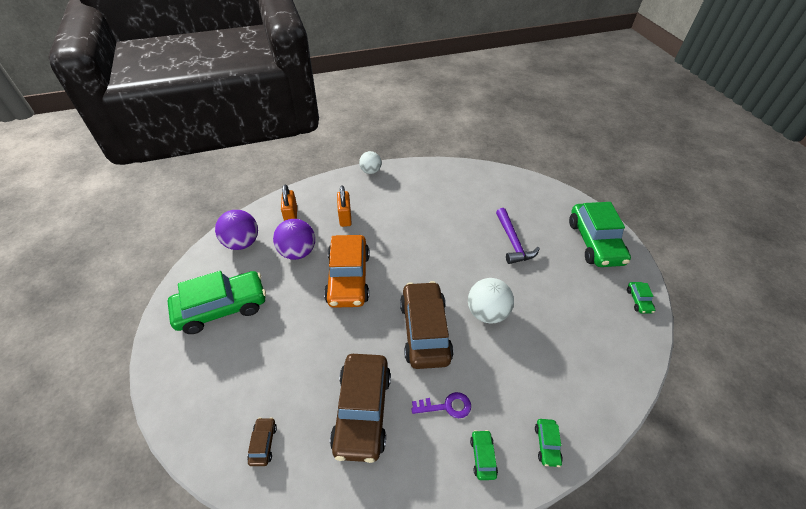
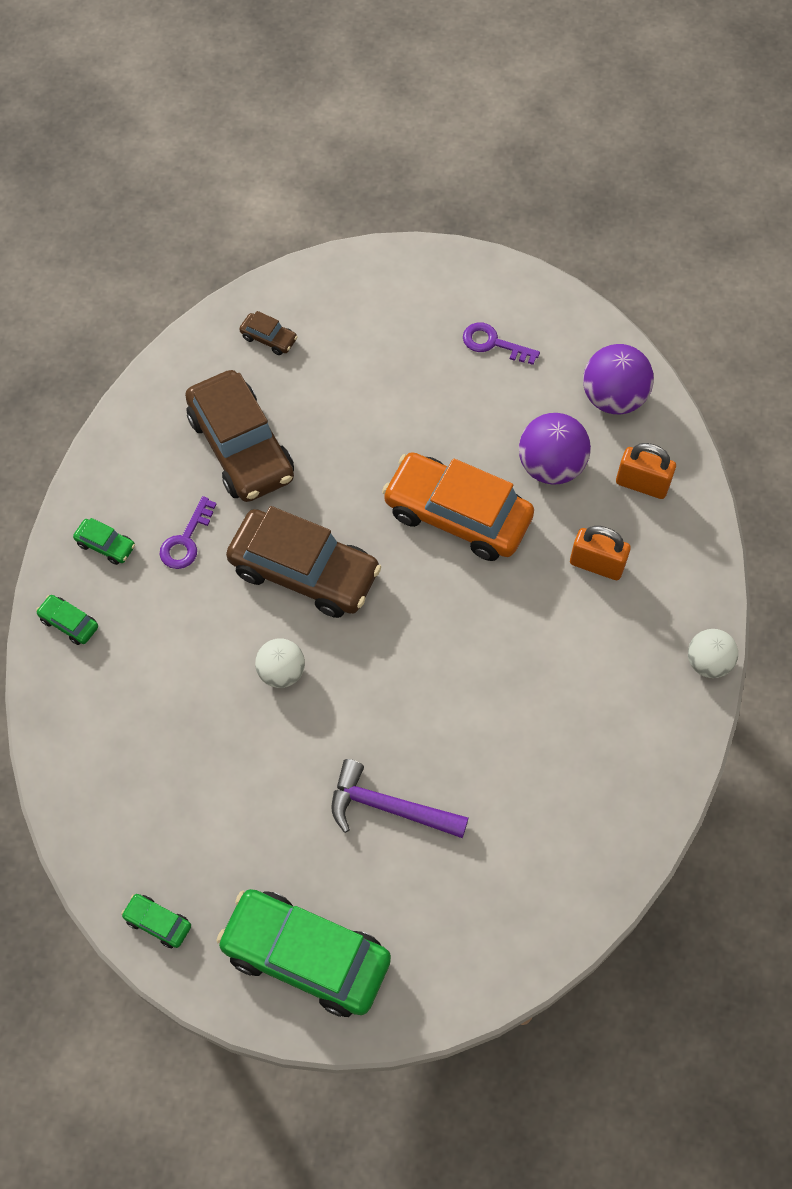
camera: 120 degrees right, 15 degrees up
(222, 308) = (493, 343): green car -> purple key
(362, 411) = (241, 447): brown car -> brown car turned 150 degrees counterclockwise
(487, 312) = (281, 672): white ball -> white ball, size x0.65

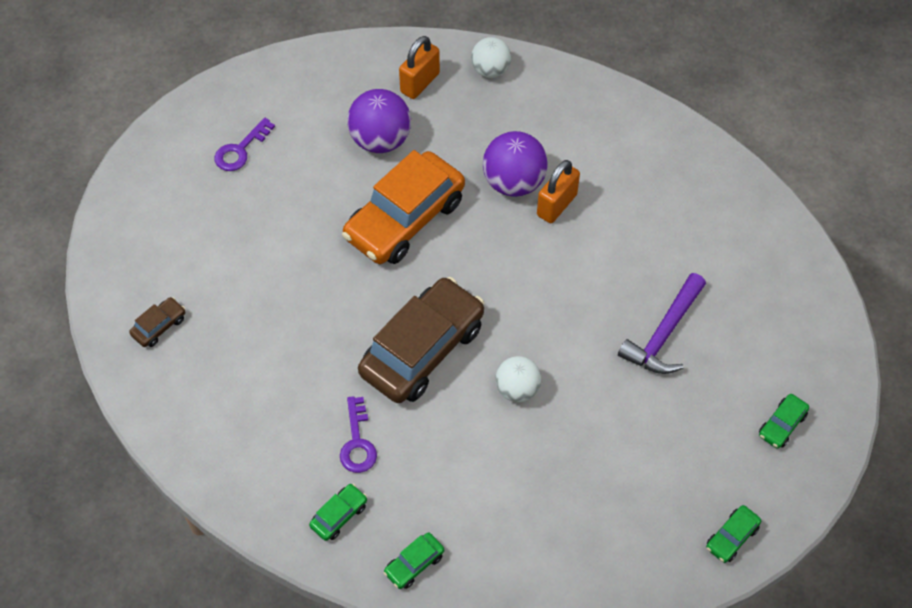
camera: 75 degrees left, 5 degrees down
(186, 540) = (357, 442): purple key -> purple key turned 45 degrees clockwise
(241, 447) = (272, 375): brown car -> none
(306, 956) = (782, 425): green car -> green car, size x0.42
(596, 564) = (484, 133): orange padlock -> orange padlock (557, 205)
(613, 398) = (330, 80): purple ball -> purple ball (513, 182)
(708, 662) = (592, 84): white ball -> white ball (490, 70)

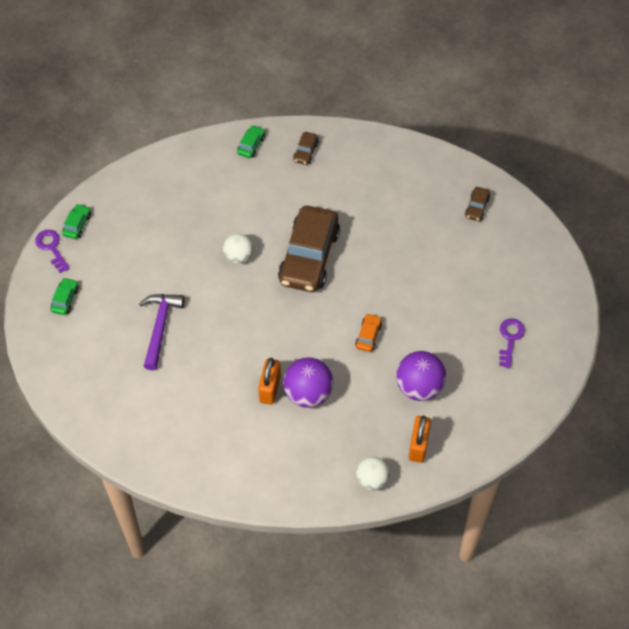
camera: 155 degrees right, 0 degrees up
(339, 515) = (306, 152): green car -> brown car
(357, 442) = (317, 191): purple key -> purple key (51, 248)
(404, 219) = (368, 336): orange car -> orange car, size x0.42

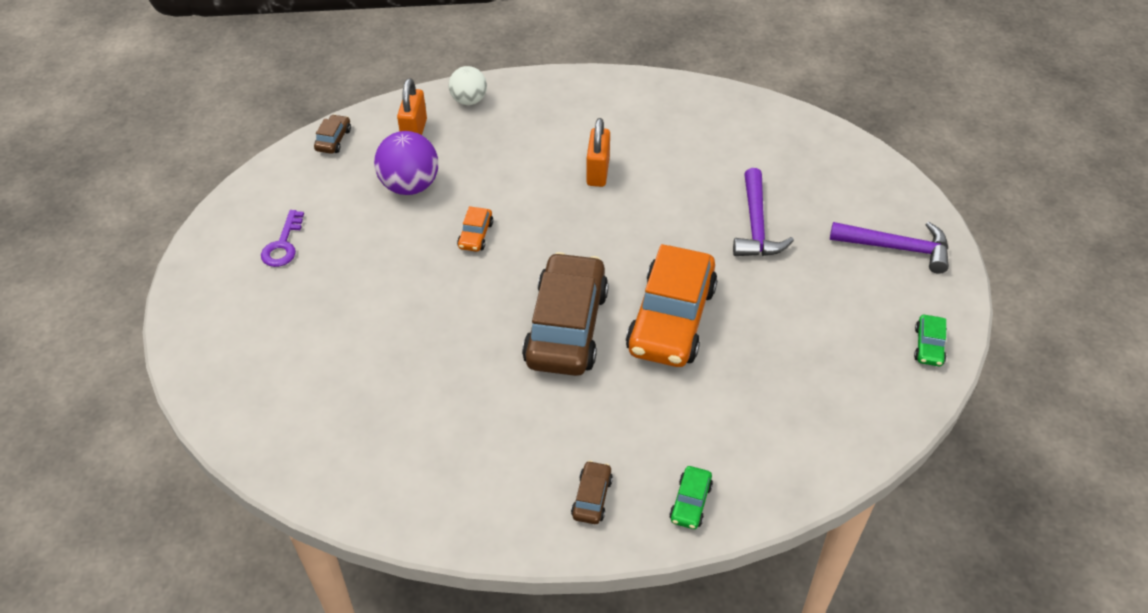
camera: 175 degrees right, 10 degrees down
(51, 248) = (950, 311): purple key -> none
(65, 299) = (897, 248): green car -> purple hammer
(238, 257) = (671, 319): white ball -> orange car
(308, 393) = (549, 170): purple ball -> none
(477, 207) = (300, 422): brown car -> brown car (333, 140)

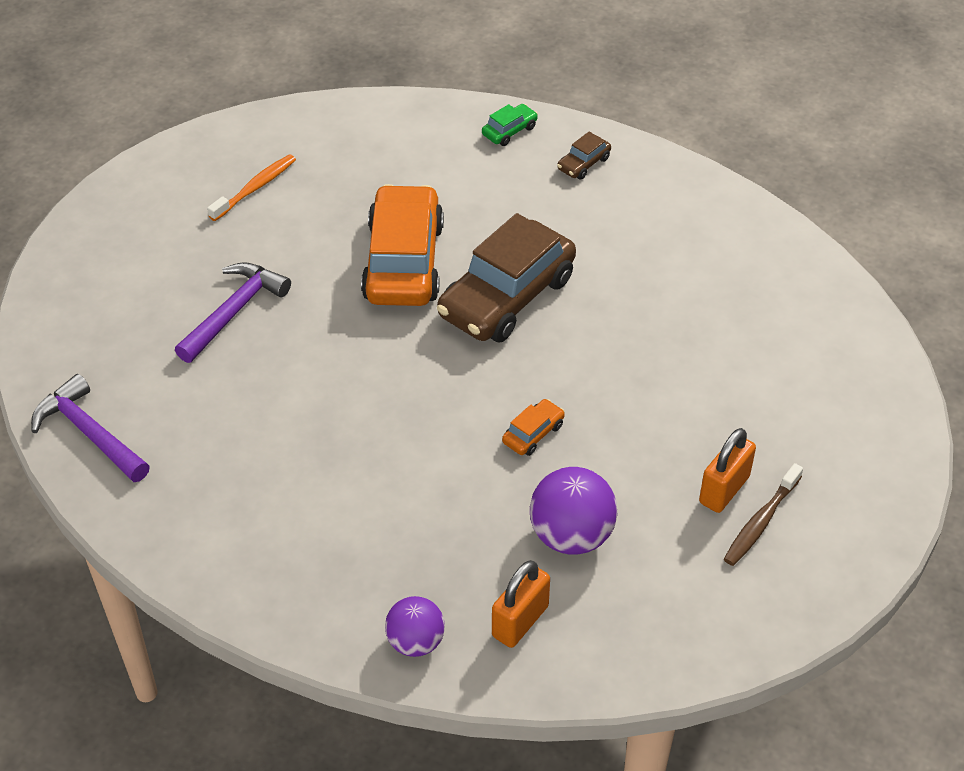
camera: 150 degrees left, 0 degrees up
(283, 245) = (760, 522): purple key -> brown toothbrush
(333, 140) = (635, 660): brown car -> none
(469, 100) = (415, 642): white ball -> purple ball
(598, 172) = (339, 450): orange padlock -> orange padlock (724, 489)
(671, 319) = (403, 261): orange car -> orange car turned 45 degrees counterclockwise
(849, 328) = (255, 188): none -> orange toothbrush
(897, 248) = (129, 232): purple hammer -> purple hammer (89, 433)
(928, 346) = (207, 148): green car -> none

